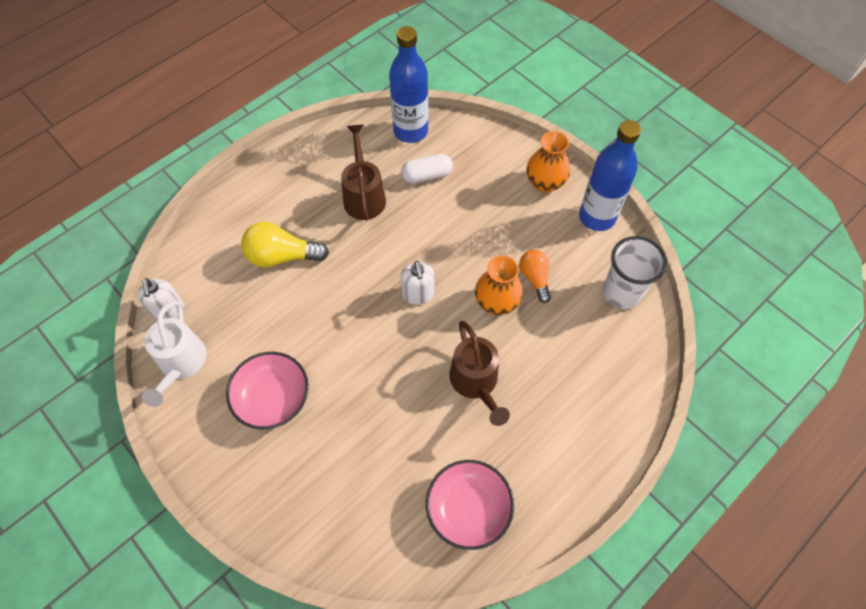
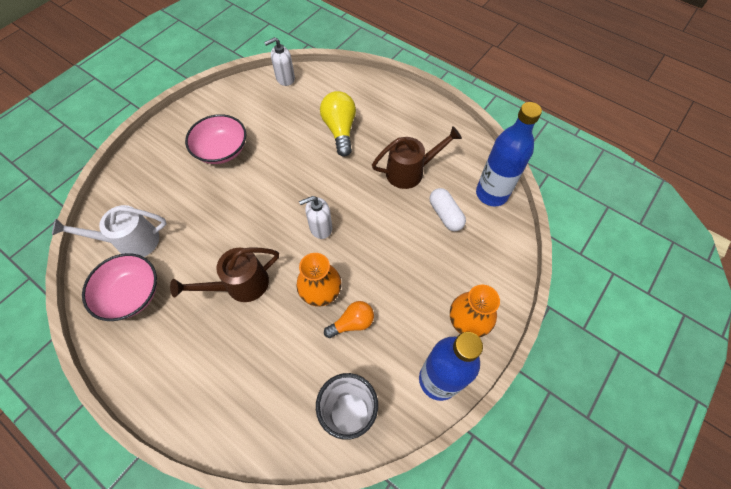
camera: 80 degrees right, 0 degrees up
(181, 365) = (244, 95): white watering can -> white watering can (131, 242)

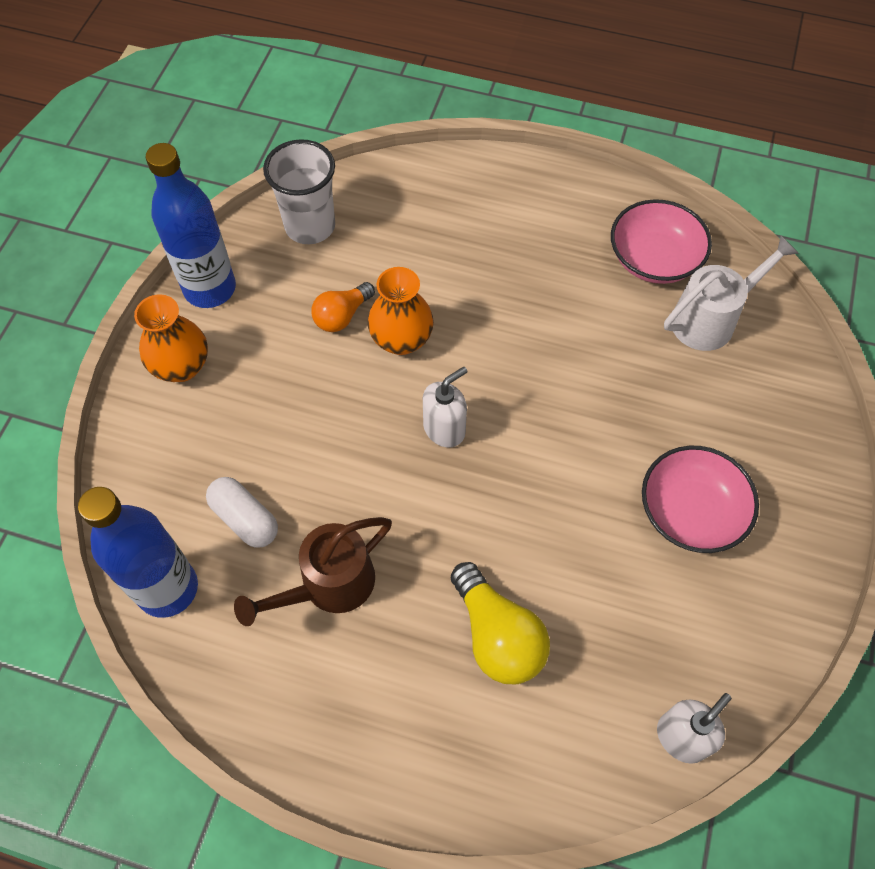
camera: 160 degrees right, 0 degrees up
(240, 285) = (518, 313): brown watering can -> none

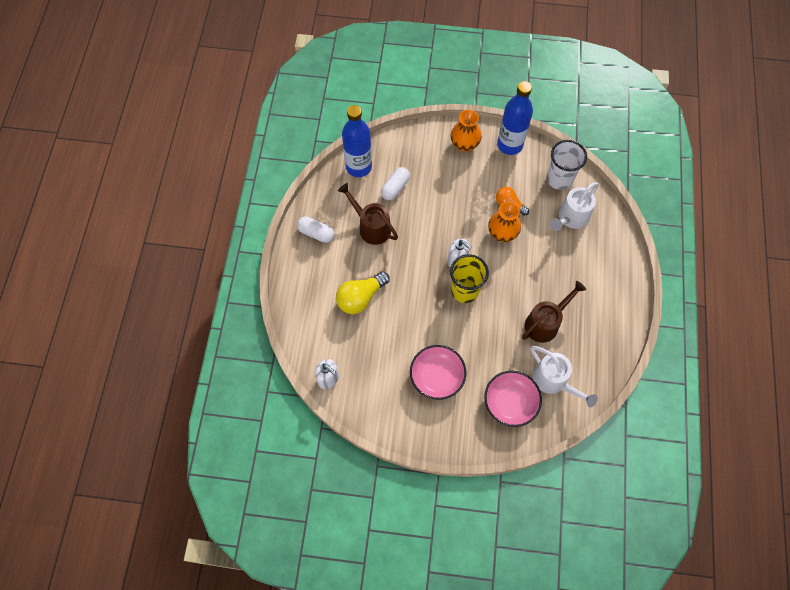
camera: 80 degrees right, 5 degrees up
(316, 714) = (316, 233): none -> white capsule
(395, 227) = (570, 218): none -> white watering can
(513, 428) = (465, 290): none -> yellow cup
(597, 308) = (545, 322): none -> brown watering can
(654, 259) = (586, 349): pink bowl -> pink bowl (510, 402)

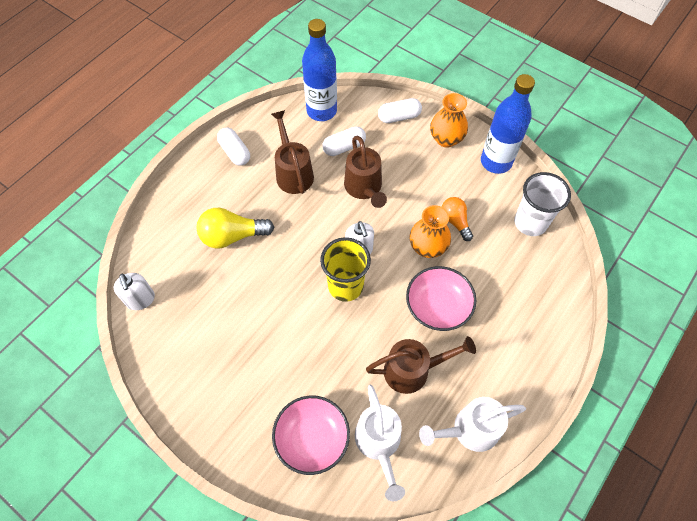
camera: 30 degrees right, 5 degrees down
(419, 143) = (399, 117): none -> white capsule
(431, 212) = (364, 188): none -> brown watering can
(437, 377) = (251, 362): pink bowl -> pink bowl (438, 306)
(570, 218) = (517, 270): white watering can -> white watering can (469, 430)

